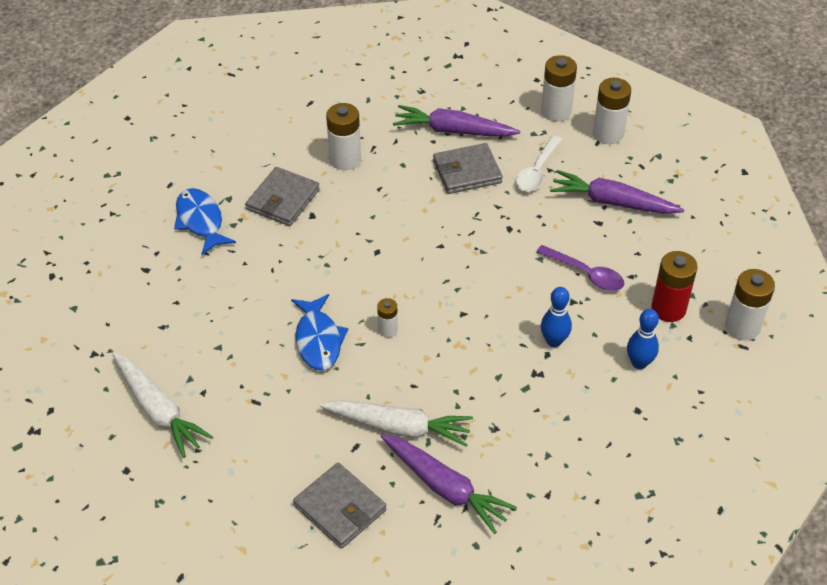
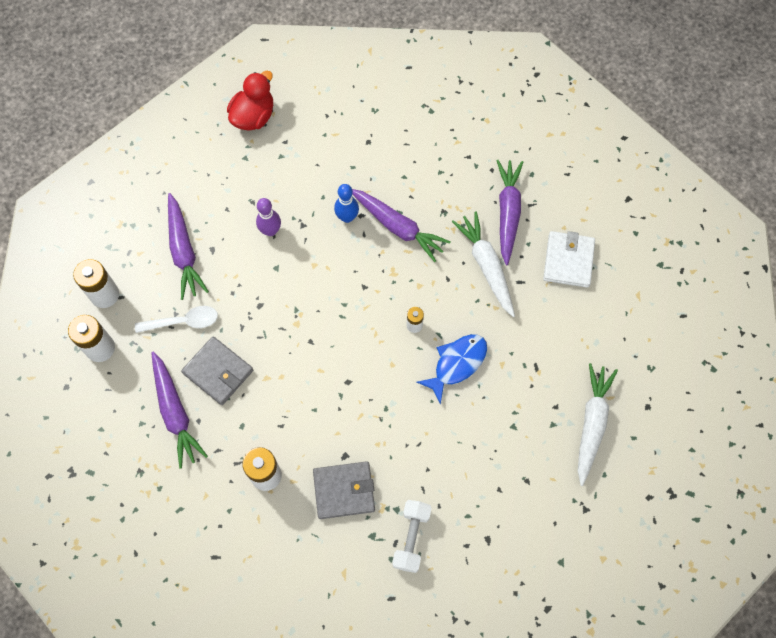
camera: 125 degrees left, 20 degrees up
(200, 221) = (411, 538): blue fish -> white dumbbell
(340, 508) = (568, 261): grey wallet -> white wallet
(507, 377) = (398, 227): none -> purple carrot
(586, 274) = (270, 230): purple spoon -> purple bowling pin
(639, 363) = (329, 159): blue bowling pin -> none
(668, 309) = (268, 165): red battery -> none
(742, 327) = (253, 116): white battery -> red duck

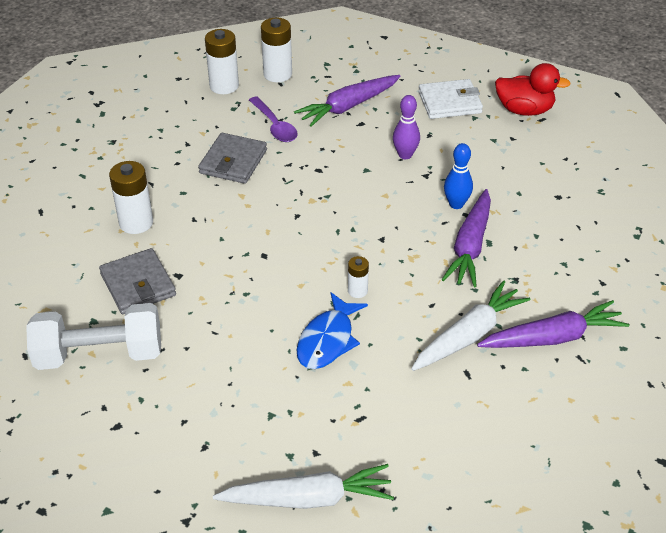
camera: 70 degrees right, 25 degrees down
(175, 413) = (179, 146): purple carrot -> none
(183, 321) = (275, 126): white spoon -> purple spoon
(411, 538) = (99, 354): white dumbbell -> white dumbbell, size x1.54
(457, 364) = (328, 340): blue fish -> blue fish turned 90 degrees clockwise
(568, 261) = (526, 415): white wallet -> white wallet (450, 102)

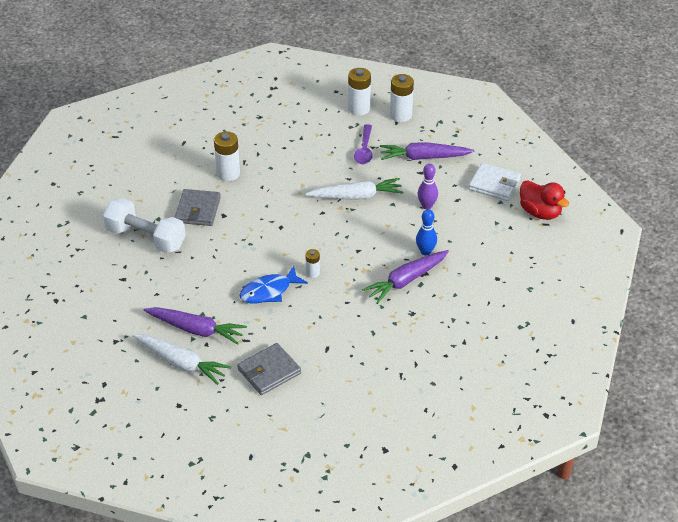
camera: 35 degrees right, 0 degrees up
(233, 161) = (317, 161): grey wallet -> grey wallet (269, 371)
(469, 335) = (350, 329): white carrot -> white carrot (356, 196)
(553, 337) = (397, 356): purple carrot -> purple carrot (196, 330)

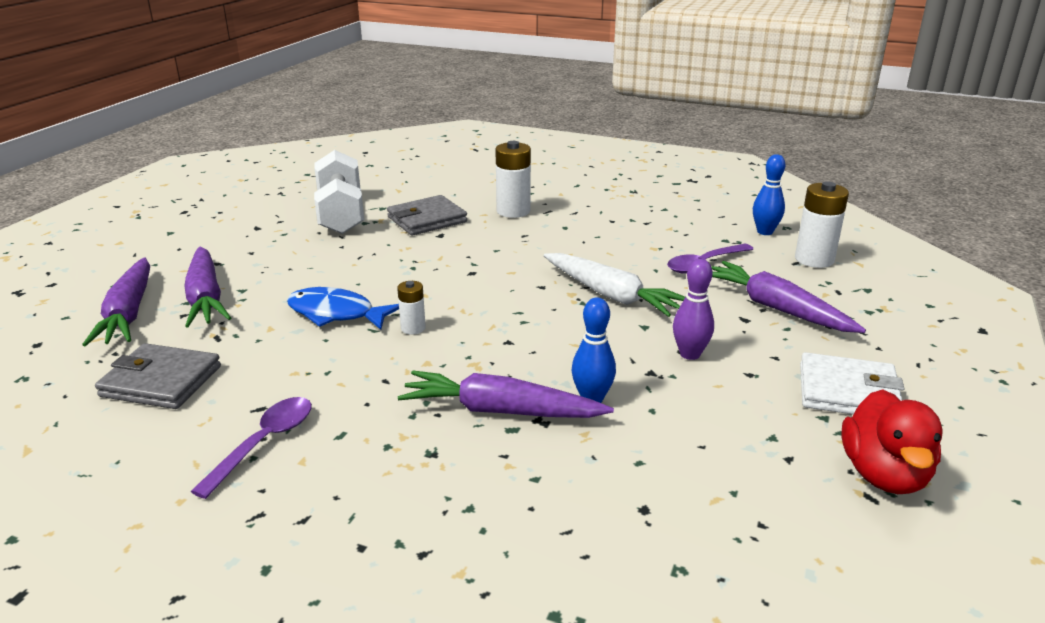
camera: 50 degrees right, 15 degrees down
(181, 363) = (128, 313): white carrot -> purple carrot
(355, 356) = (264, 443): none -> purple spoon
(359, 109) = (765, 232): white battery -> blue bowling pin
(494, 184) = (848, 392): white wallet -> white wallet turned 60 degrees counterclockwise

